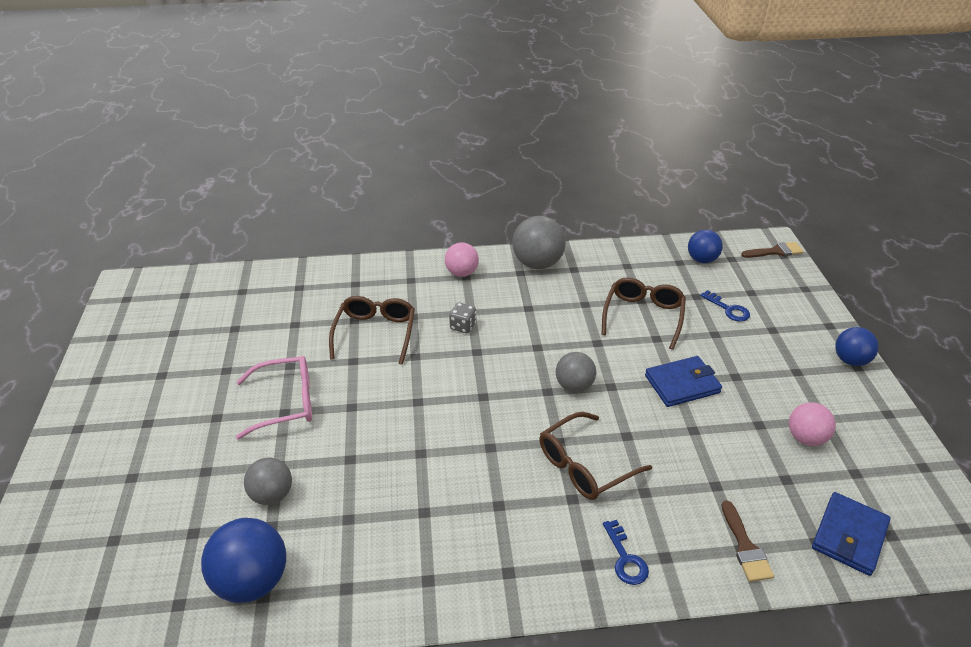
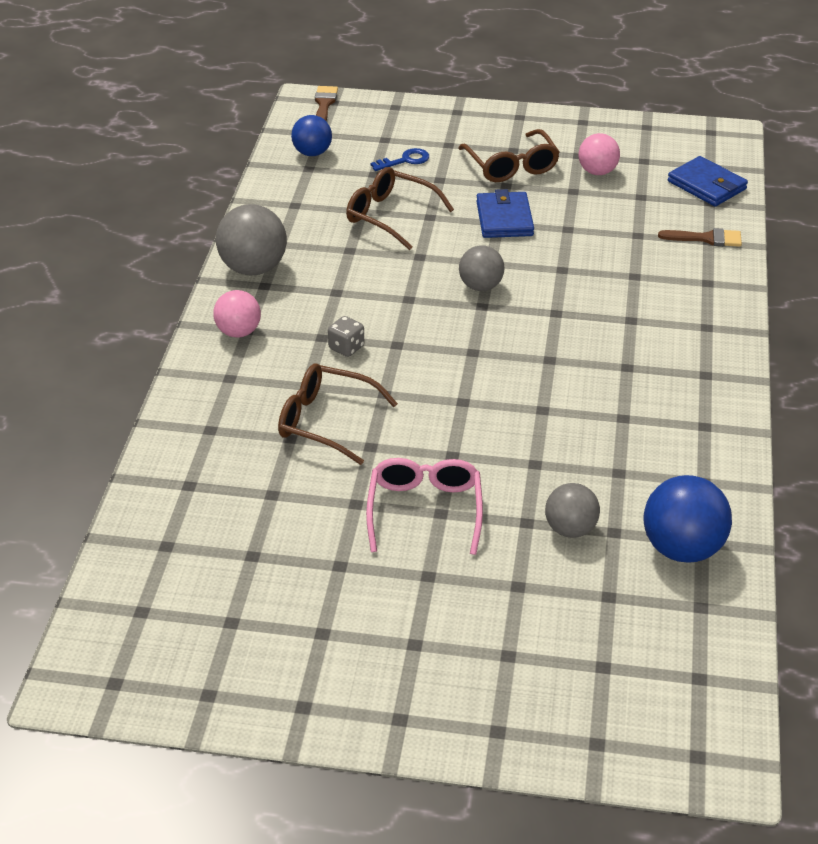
camera: 75 degrees left, 0 degrees up
(585, 465) = (592, 303): brown glasses -> brown glasses (511, 166)
(625, 558) = (705, 304): blue key -> none
(850, 360) = (509, 117): blue ball -> none

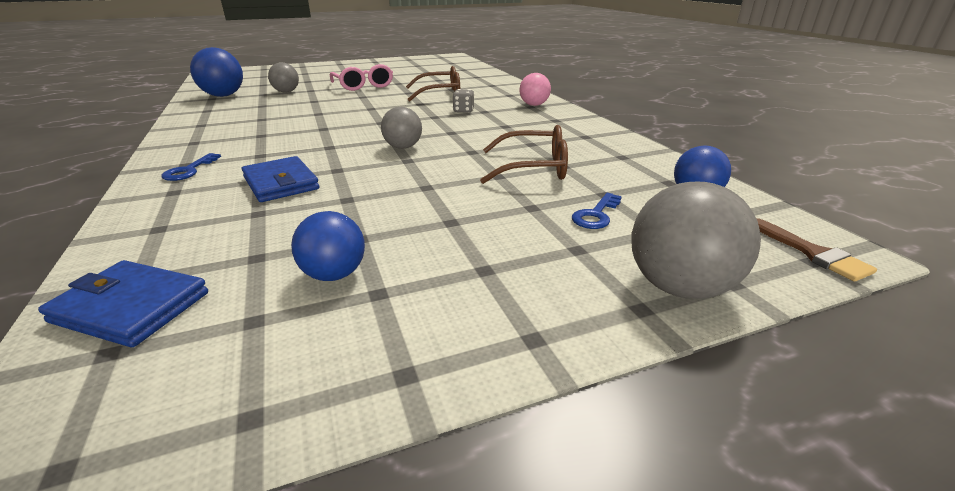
camera: 150 degrees right, 10 degrees down
(253, 268) = (577, 124): grey ball -> grey ball (679, 287)
(504, 219) = (423, 191): blue wallet -> blue wallet (281, 183)
(511, 166) = (465, 246): brown glasses -> none
(597, 172) = (334, 274): pink ball -> blue ball
(699, 313) = (189, 170): none -> blue key
(706, 238) = (160, 230): brown brush -> none

